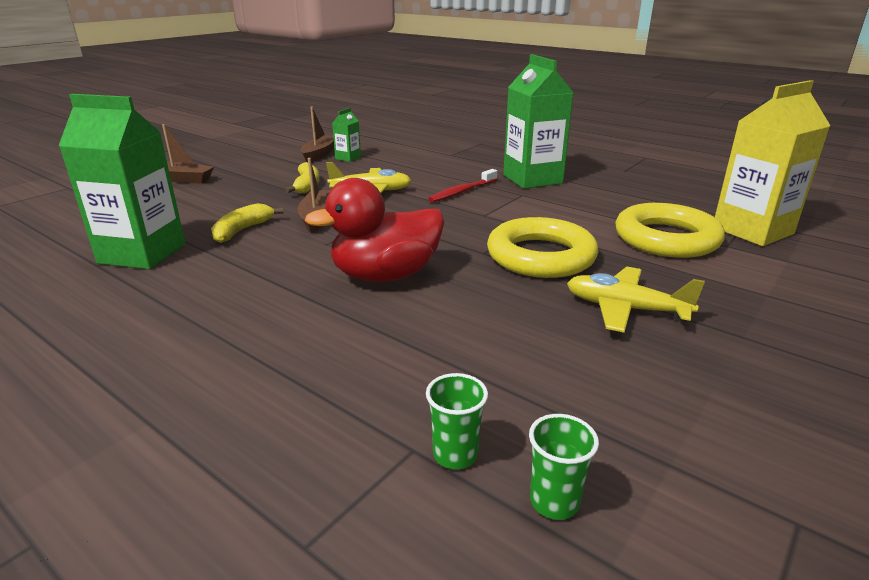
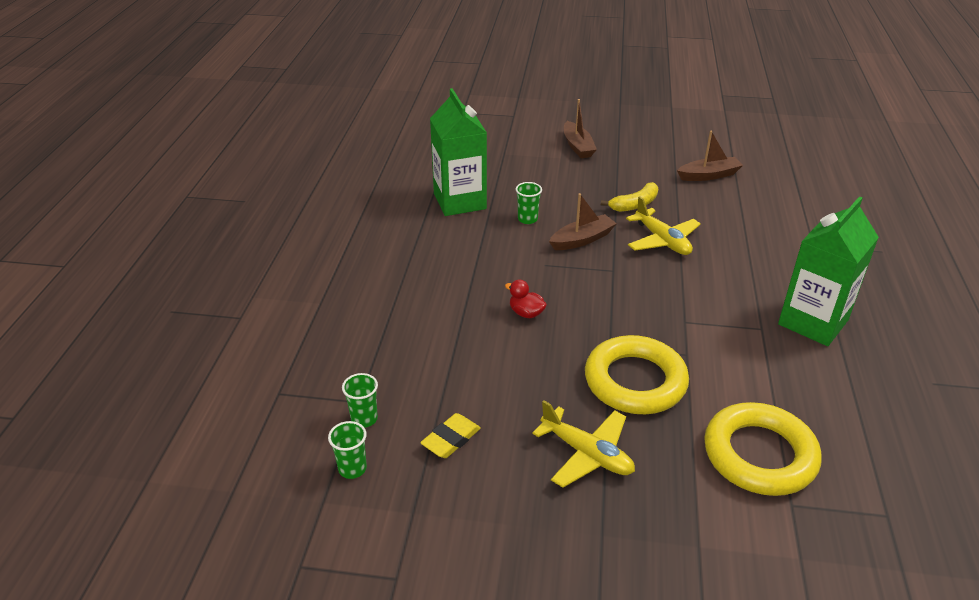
camera: 60 degrees right, 10 degrees up
(242, 230) = (527, 219): yellow banana -> green cup
(348, 158) = (720, 194): green carton -> none
(385, 275) = (526, 313): red duck -> red duck, size x0.43
(462, 192) = (723, 290): red toothbrush -> none
(549, 387) = (451, 439): none -> yellow eraser
(625, 309) = (587, 454): yellow plane -> yellow plane turned 135 degrees clockwise
(752, 231) = (858, 522): yellow carton -> none

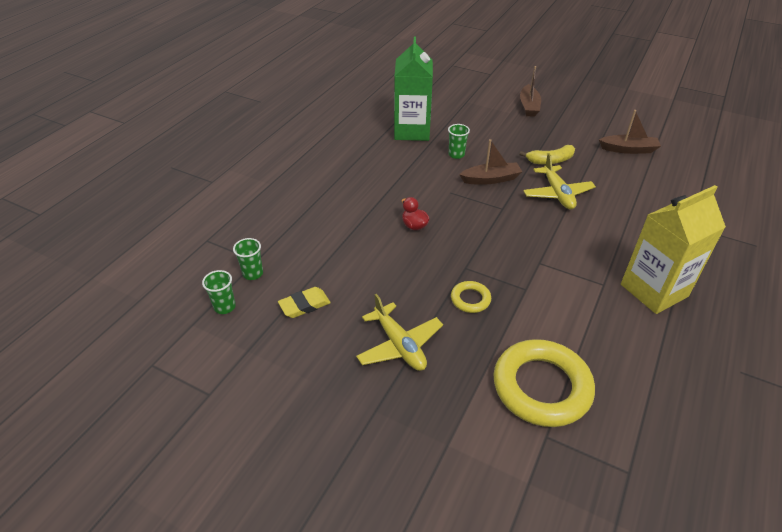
camera: 20 degrees right, 5 degrees up
(635, 381) = (470, 299): yellow ring -> yellow ring, size x0.47
(813, 322) = (654, 290): green carton -> yellow carton

